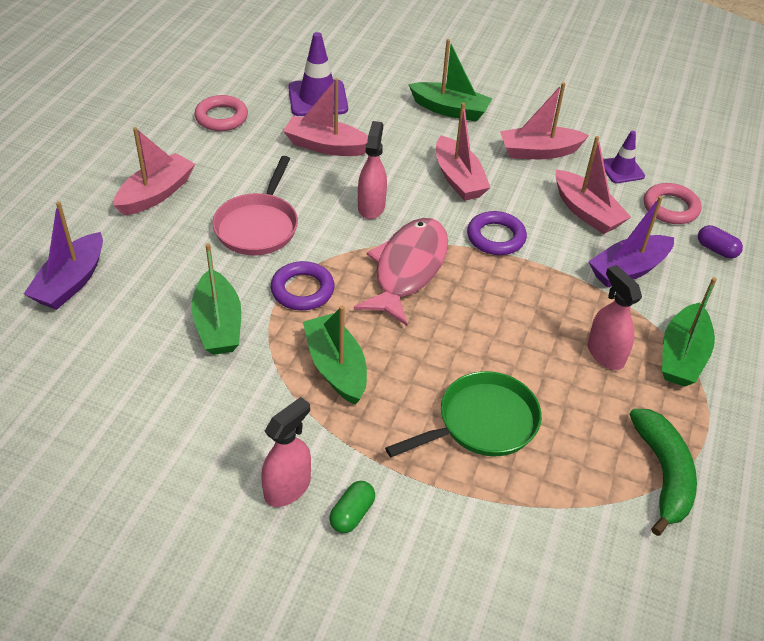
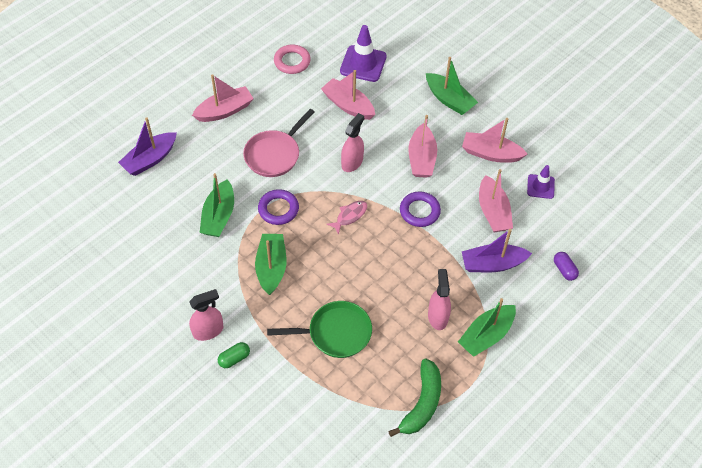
camera: 25 degrees right, 10 degrees up
(408, 269) = (350, 216): pink fish -> pink fish, size x0.48
(670, 208) = (555, 227): pink ring -> none

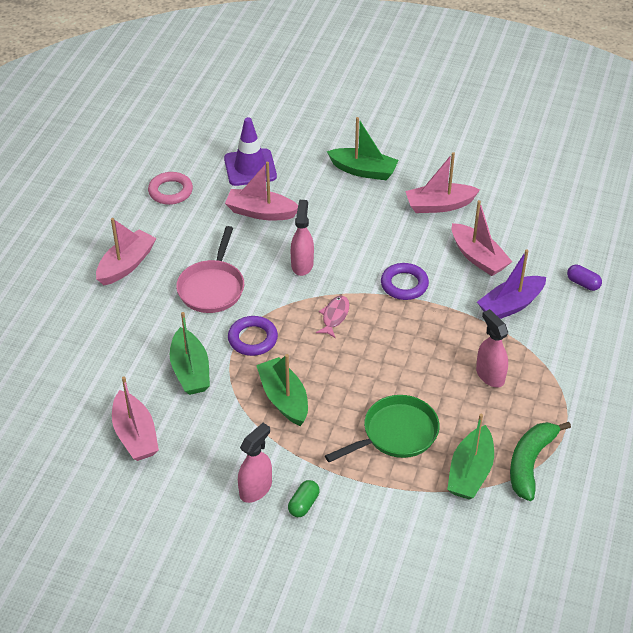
camera: 25 degrees left, 10 degrees down
(150, 159) = (71, 344): purple boat -> none
(421, 158) = (372, 235): pink boat -> pink boat (135, 435)
(422, 403) = (530, 463): green banana -> green banana turned 150 degrees counterclockwise
(486, 335) = (549, 373): green boat -> green boat (470, 472)
(540, 186) = (508, 217): purple traffic cone -> none

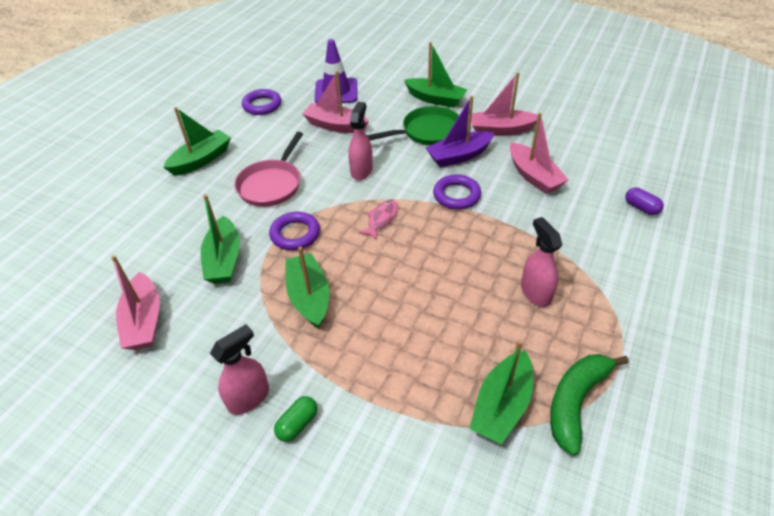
camera: 10 degrees right, 0 degrees up
(126, 265) = (201, 160): pink boat -> green boat
(170, 191) = (262, 105): pink ring -> purple ring
(395, 434) = (421, 348): green pan -> green pan (427, 132)
(510, 305) = (563, 223): purple boat -> purple boat (459, 156)

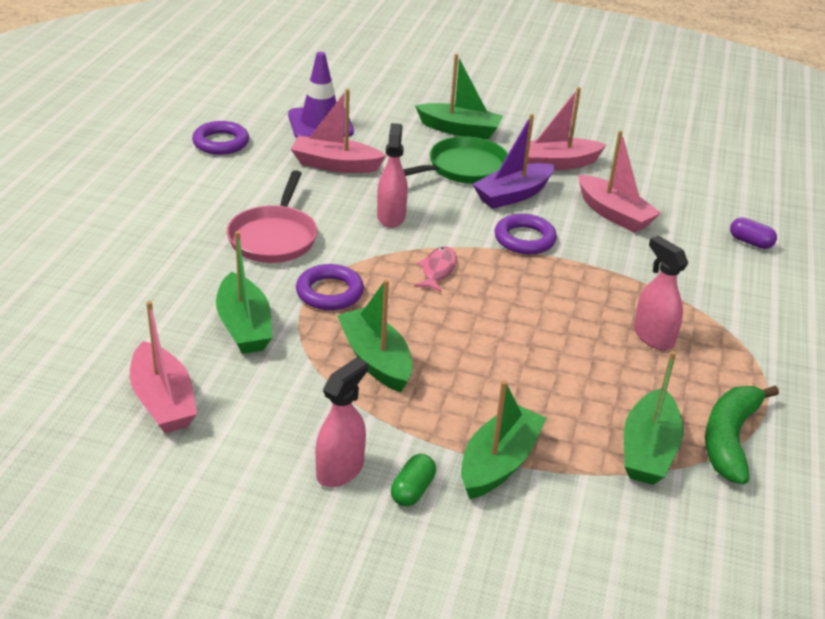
camera: 15 degrees left, 10 degrees down
(201, 160) = (161, 212): green boat -> green boat (499, 463)

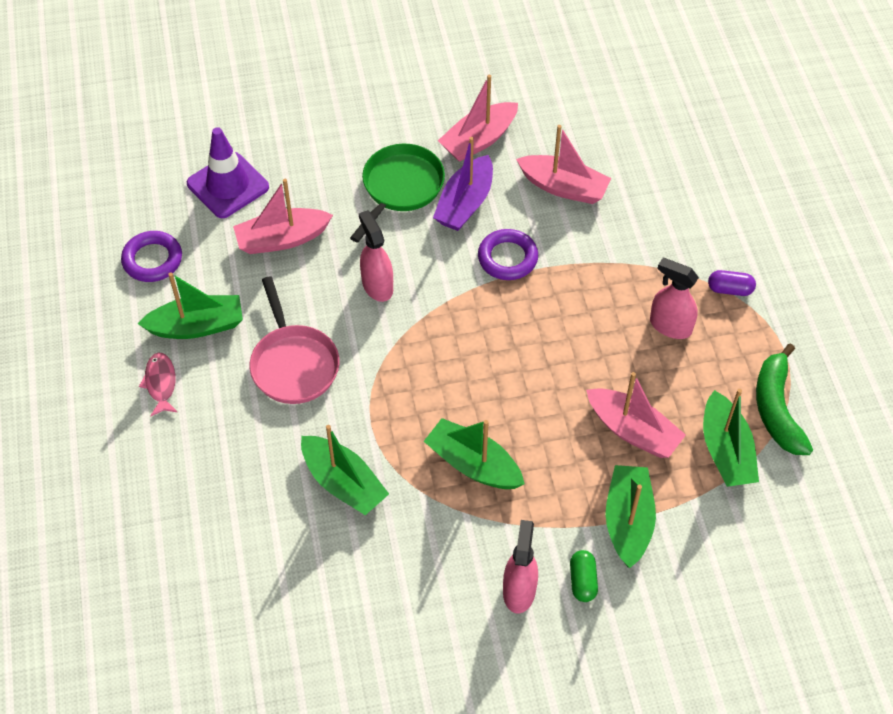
camera: 25 degrees left, 20 degrees up
(163, 401) = (337, 597): pink boat -> pink boat (633, 431)
(329, 292) = (386, 407): purple ring -> none
(437, 270) = (458, 334): pink fish -> pink fish (160, 383)
(459, 130) = (364, 132): green boat -> green boat (197, 326)
(750, 242) = (691, 170): purple capsule -> purple capsule (730, 289)

